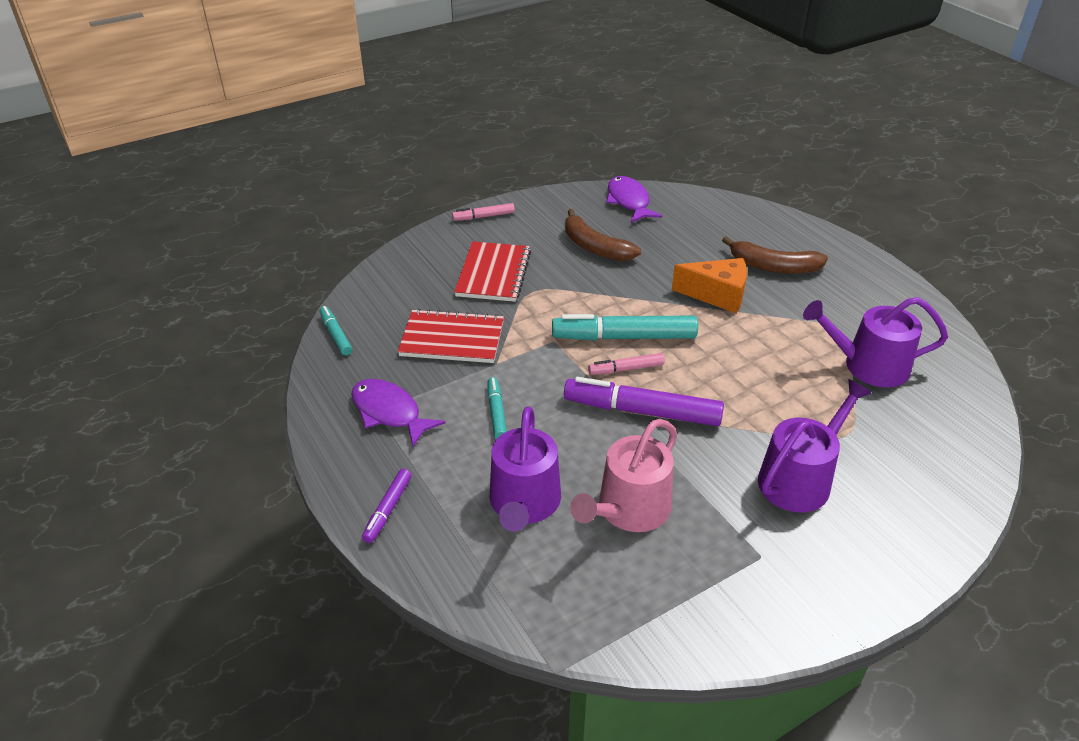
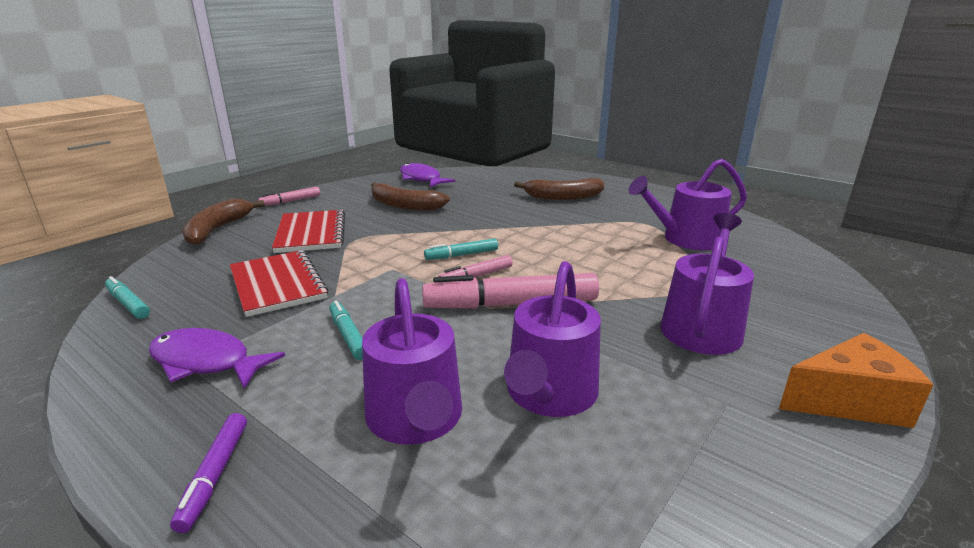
camera: 20 degrees left, 15 degrees down
(411, 250) = (218, 229): none -> brown banana
(452, 339) = (277, 285): red notebook -> red notebook turned 75 degrees clockwise
(624, 337) = (461, 255): turquoise marker -> turquoise marker, size x0.51
(629, 510) = (549, 394): pink watering can -> purple watering can
(642, 411) = (511, 304): purple marker -> pink marker
(717, 295) = (529, 218): orange cheese -> orange cheese (849, 401)

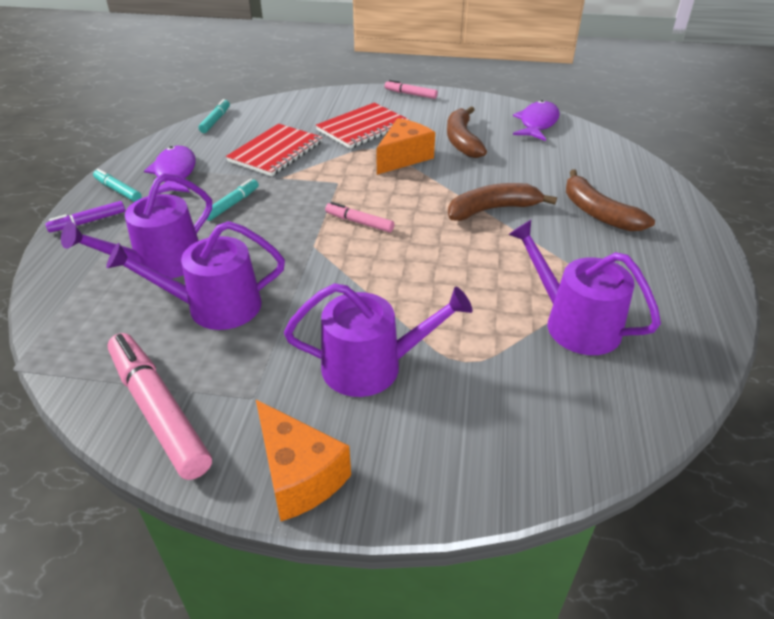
camera: 60 degrees right, 15 degrees up
(218, 229) = (332, 95): brown banana -> brown banana (492, 209)
(395, 231) = (403, 158): none -> orange cheese
(461, 255) = (391, 203): turquoise marker -> turquoise marker (118, 190)
(511, 304) = (326, 253): pink marker -> pink marker (159, 411)

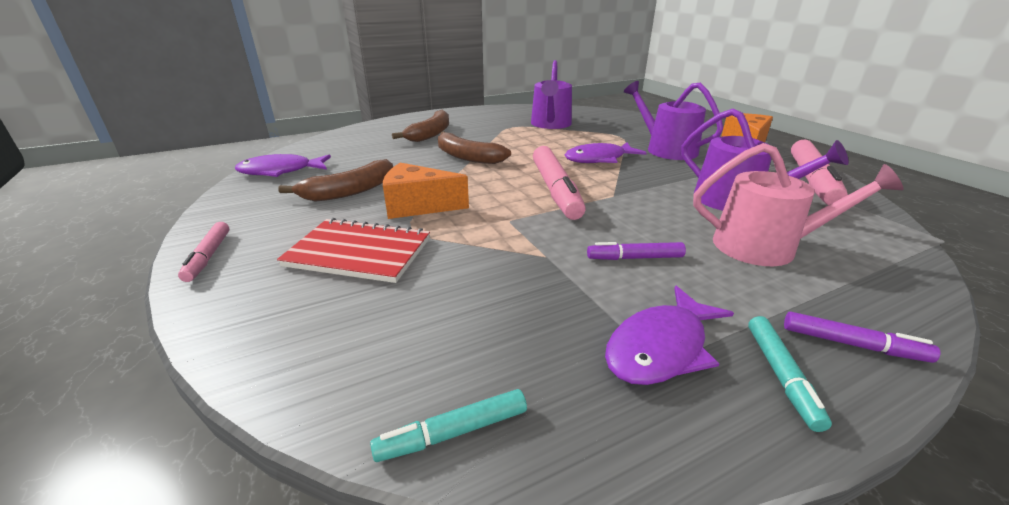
camera: 125 degrees left, 10 degrees down
(161, 263) = (764, 246): purple watering can -> pink watering can
(232, 204) = (634, 258): turquoise marker -> purple marker
(275, 152) = (493, 288): red notebook -> none
(359, 222) = (555, 190): pink marker -> pink marker, size x1.95
(400, 288) = (599, 159): none -> purple fish

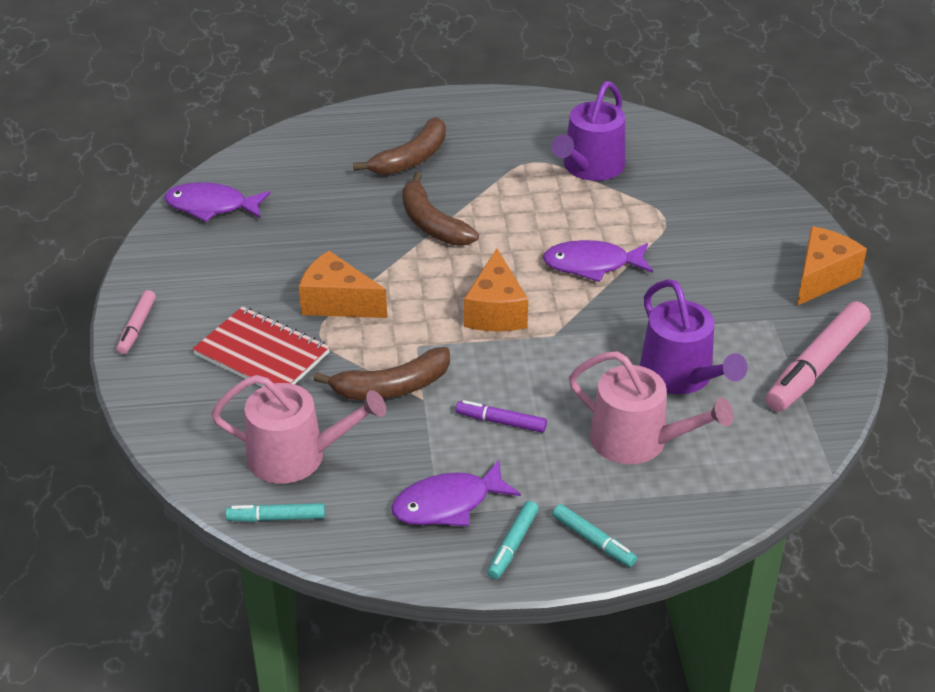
camera: 20 degrees right, 10 degrees up
(350, 191) = (277, 261): brown banana -> brown banana (392, 387)
(441, 339) = (296, 456): none -> pink watering can
(555, 190) = (495, 311): pink marker -> orange cheese
(666, 149) = (699, 264): purple watering can -> none
(852, 344) = (593, 541): purple marker -> turquoise marker

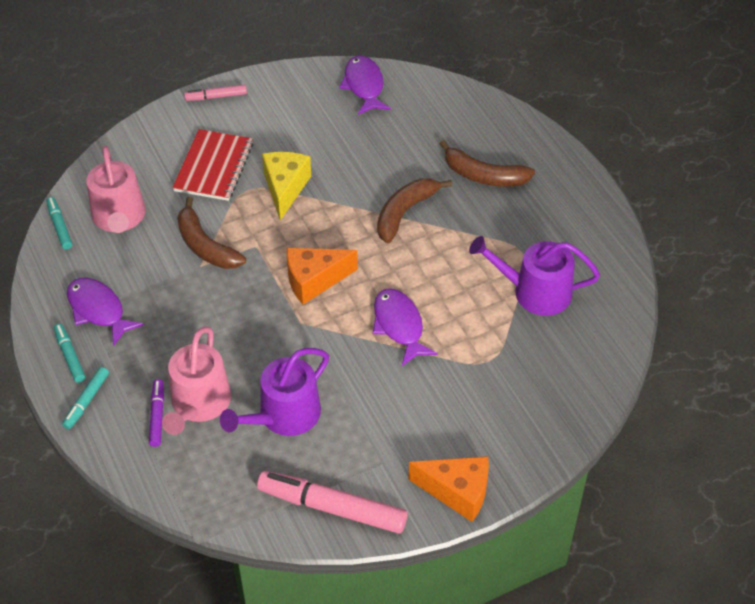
camera: 70 degrees right, 10 degrees up
(337, 303) = (285, 188): orange cheese -> yellow cheese
(501, 422) = (191, 317): purple marker -> purple marker (157, 416)
(513, 545) = (70, 356): turquoise marker -> turquoise marker turned 60 degrees clockwise

